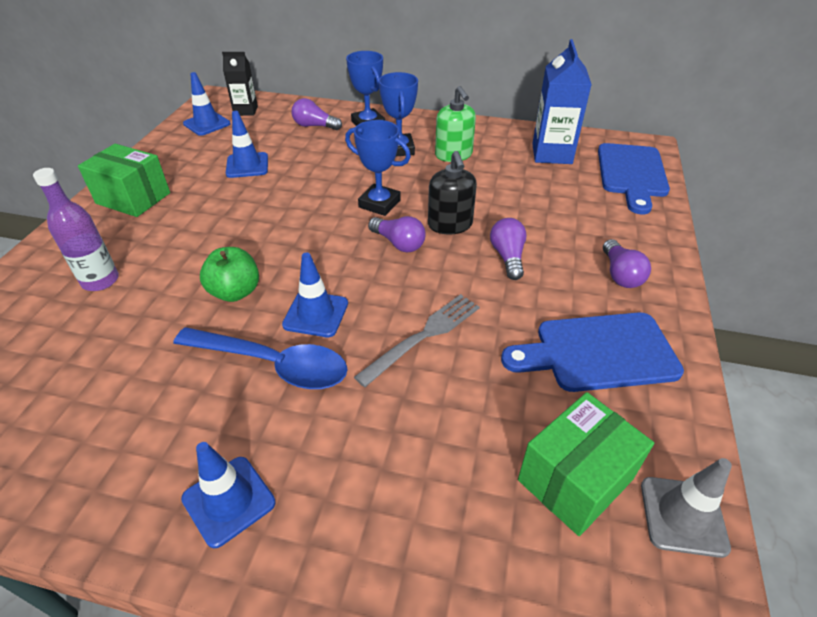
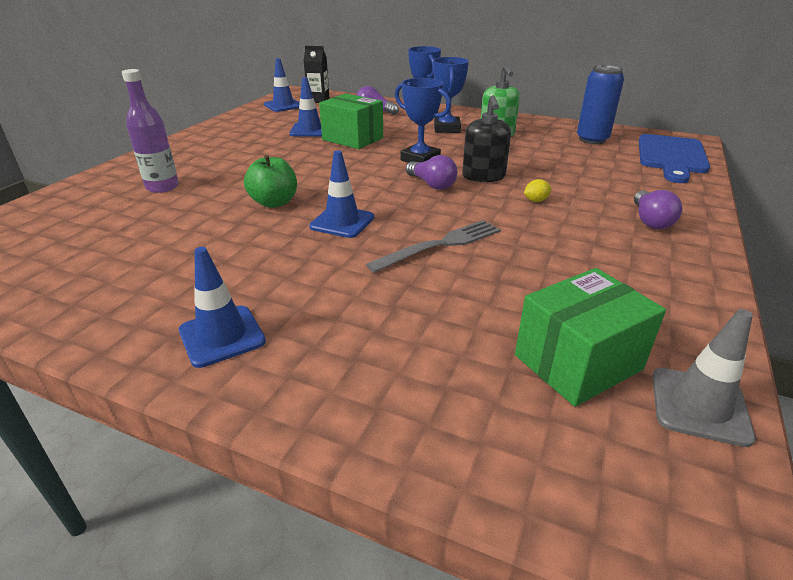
camera: 10 degrees right, 10 degrees down
(133, 198) = (208, 142): green box -> green box (352, 139)
(273, 364) = (293, 250): blue spoon -> none
(508, 257) = (535, 200): purple light bulb -> yellow lemon
(552, 154) = (592, 139): blue carton -> blue can
(598, 353) = (618, 272): blue cutting board -> none

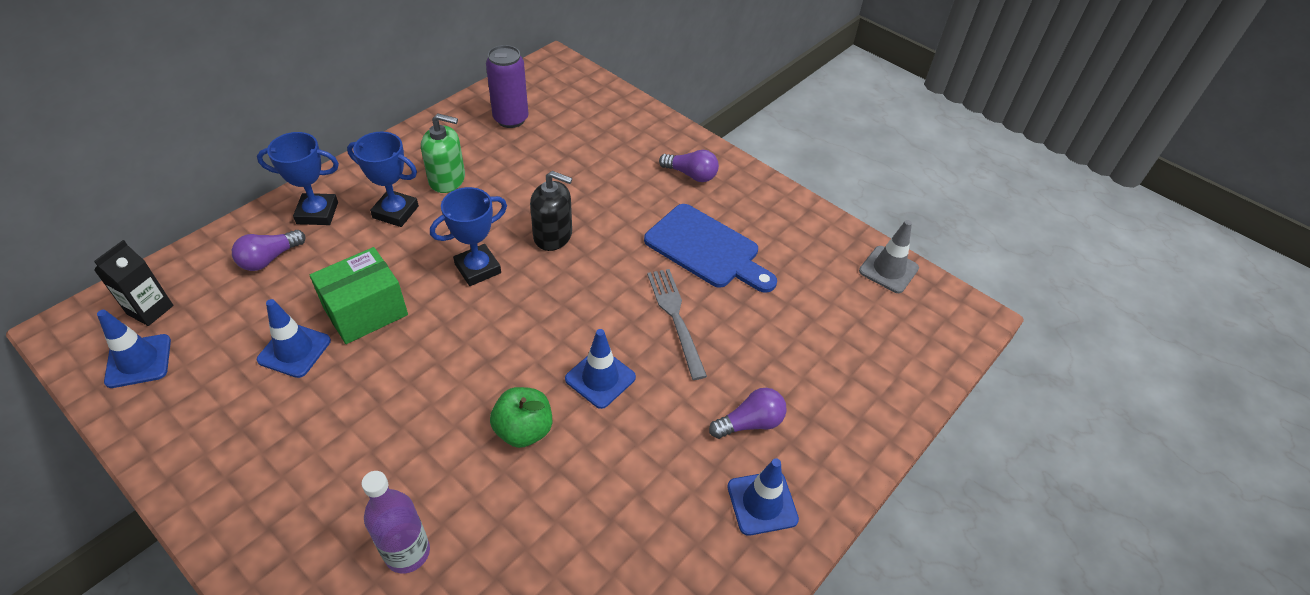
camera: 75 degrees left, 15 degrees up
(432, 184) = (550, 281): purple light bulb -> purple light bulb (750, 423)
(535, 200) = (624, 222): yellow lemon -> none
(578, 362) = (843, 302): green box -> none
(592, 139) = (511, 119): blue can -> purple can
(672, 156) = (583, 94): blue cutting board -> blue cutting board (707, 249)

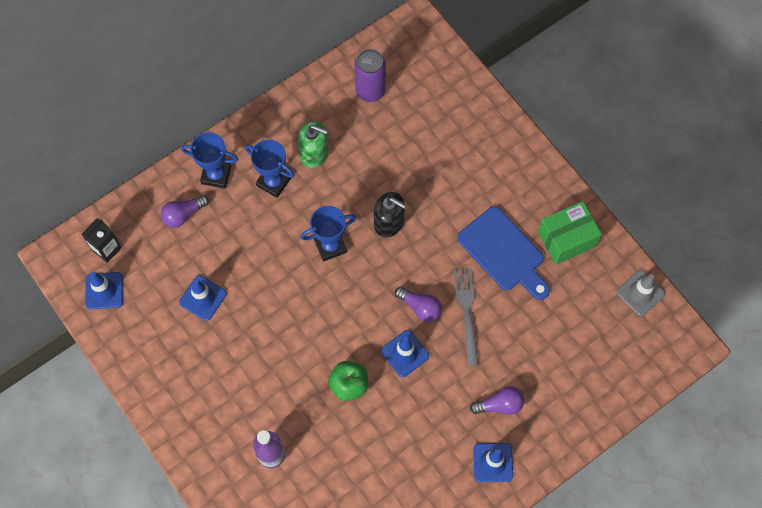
camera: 15 degrees right, 20 degrees up
(366, 311) = (250, 272): green box -> green box (566, 239)
(691, 175) = (508, 174): purple light bulb -> purple light bulb (420, 307)

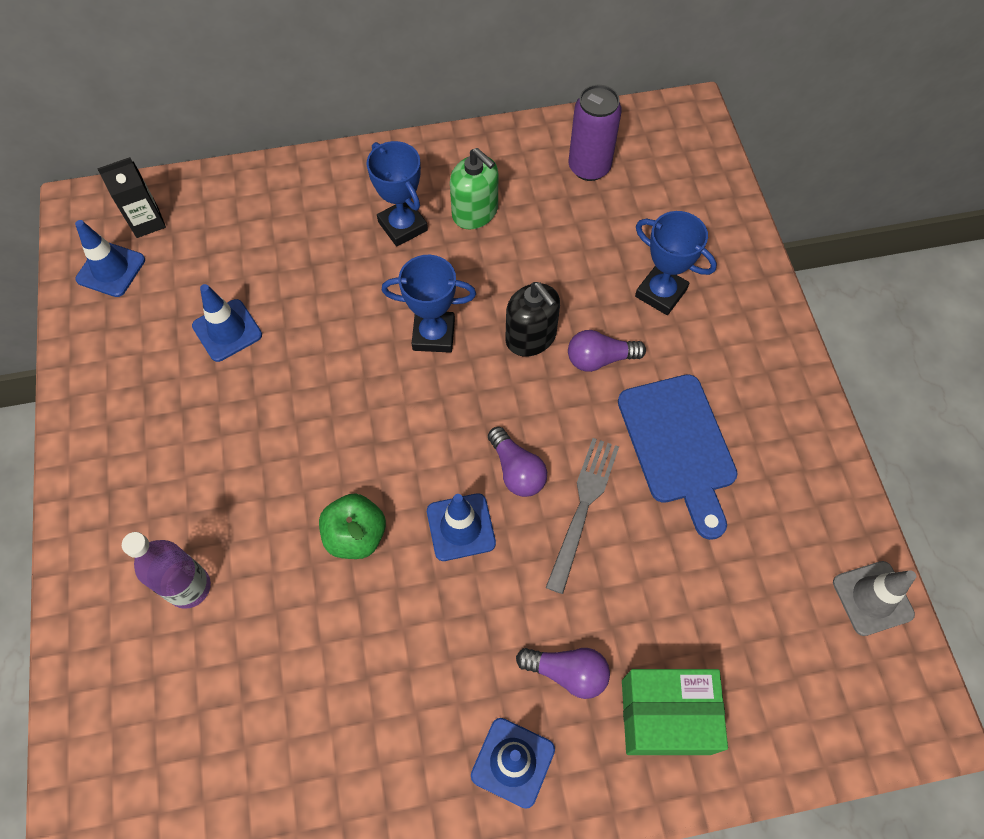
camera: 25 degrees right, 5 degrees down
(183, 215) = (265, 220): purple light bulb -> purple light bulb (599, 359)
(216, 175) = (335, 190): blue trophy -> blue trophy (661, 293)
(566, 239) = (784, 467): green box -> green box (666, 716)

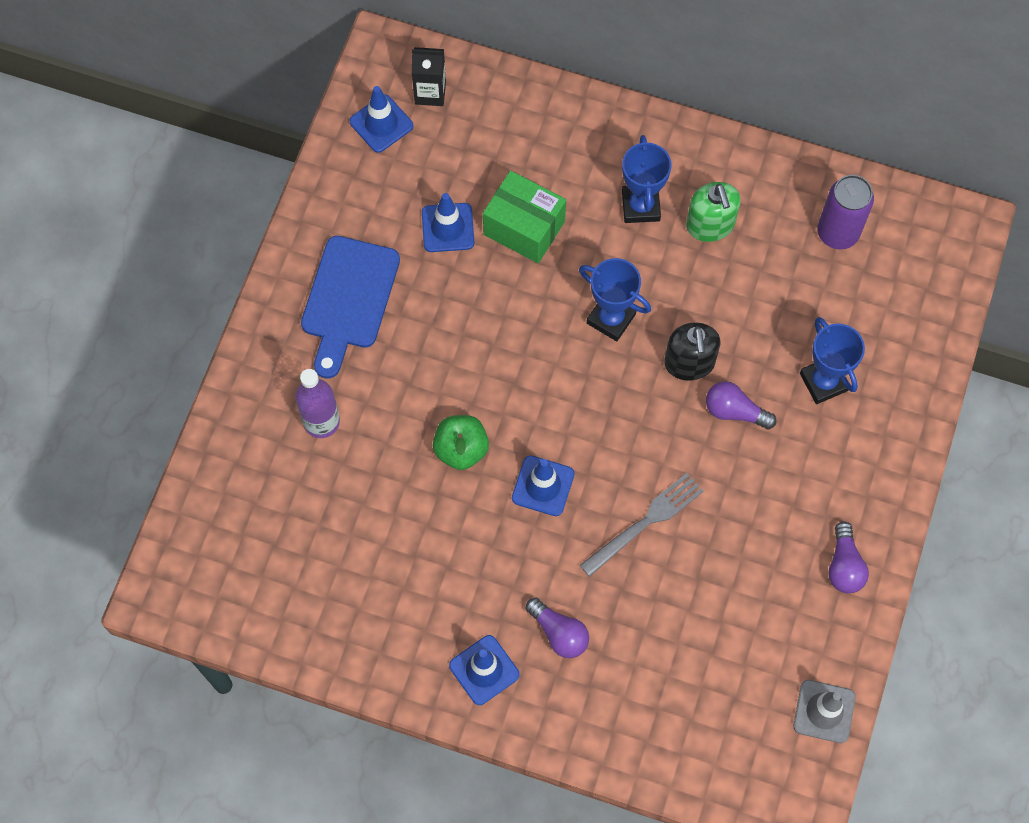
camera: 30 degrees right, 5 degrees up
(516, 470) = (611, 466): purple light bulb -> purple light bulb (844, 566)
(666, 716) = (611, 702): green box -> green box (524, 228)
(679, 446) = (752, 516): blue cutting board -> blue cutting board (349, 299)

